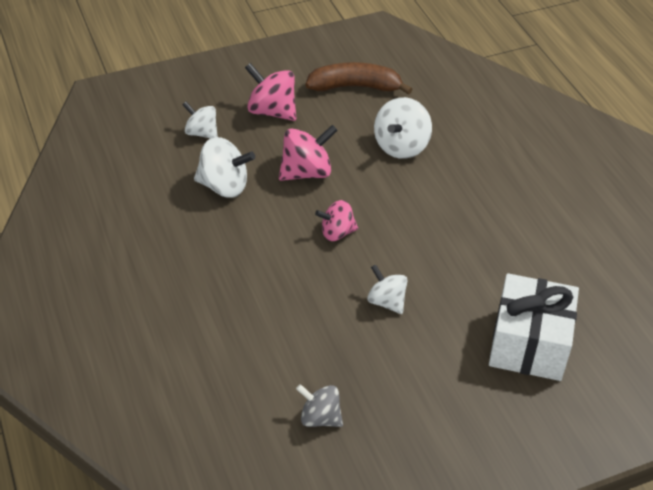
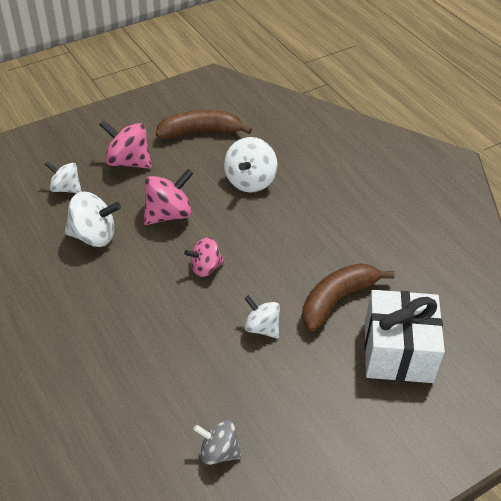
camera: 10 degrees left, 0 degrees up
(473, 283) = (337, 300): none -> brown banana

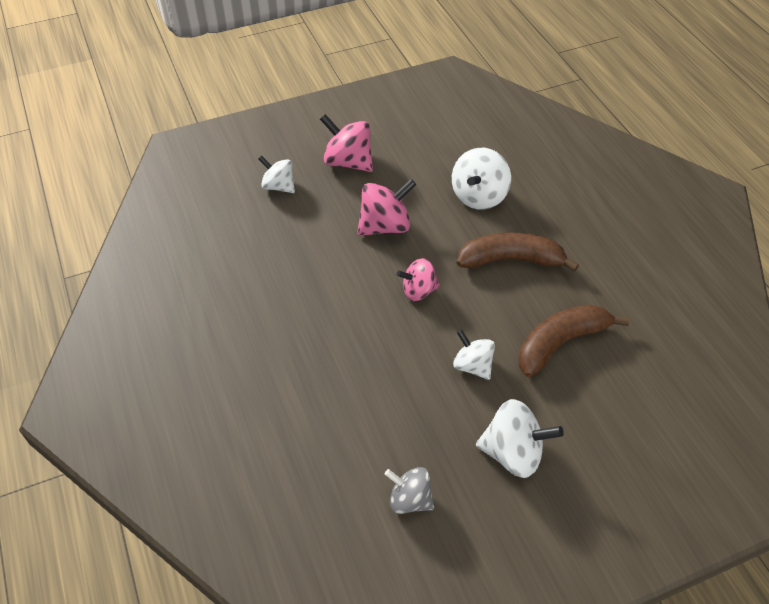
camera: 10 degrees right, 5 degrees up
(94, 236) = (303, 243): white spinning top -> white spinning top (513, 453)
(200, 132) = (430, 135): brown banana -> brown banana (511, 260)
(397, 351) = (622, 410): white gift -> none

